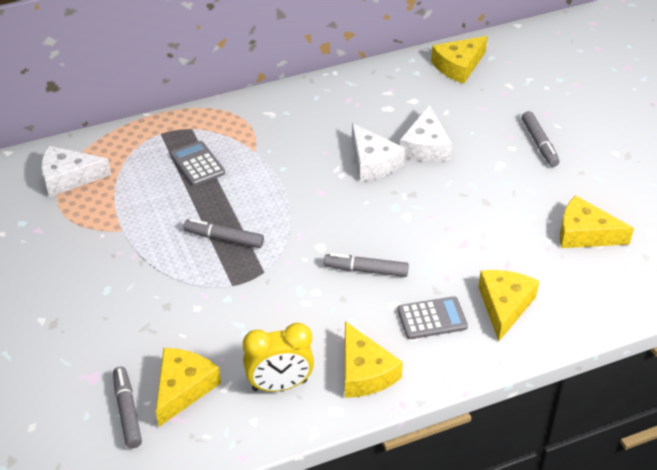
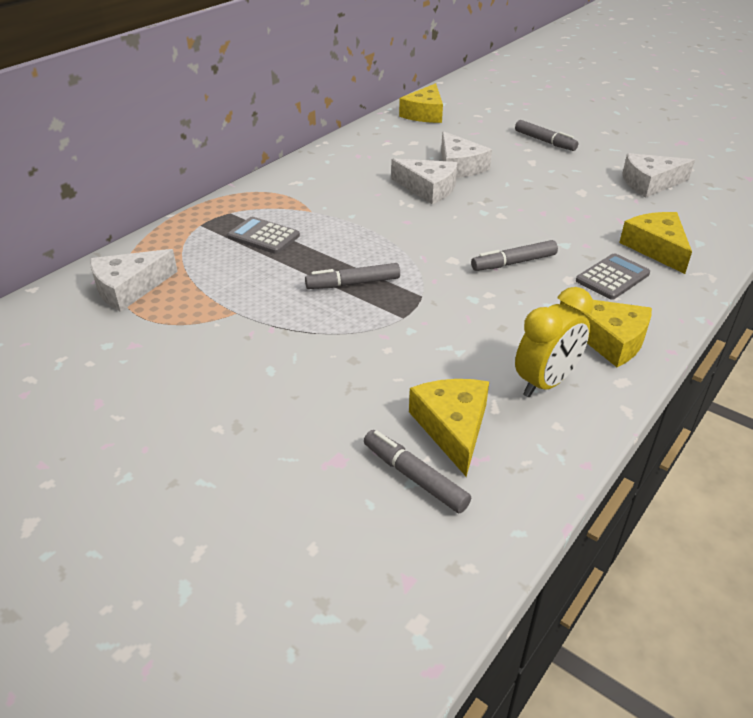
camera: 30 degrees left, 5 degrees down
(585, 234) = (650, 183): yellow cheese -> white cheese

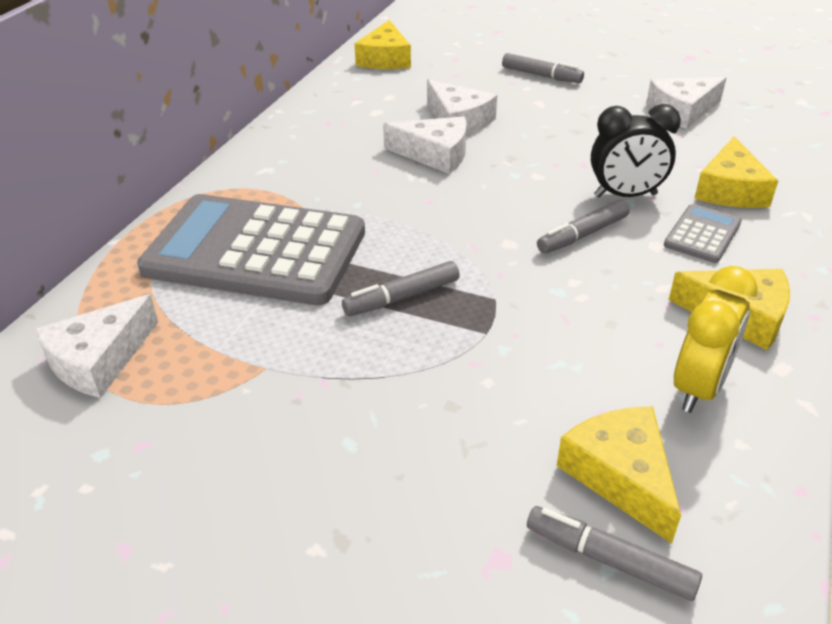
camera: 15 degrees left, 0 degrees up
(264, 236) = (256, 251): grey calculator -> grey calculator, size x2.36
(564, 240) = (625, 195): none -> black clock
(656, 248) = (730, 189): yellow cheese -> yellow cheese turned 135 degrees counterclockwise

